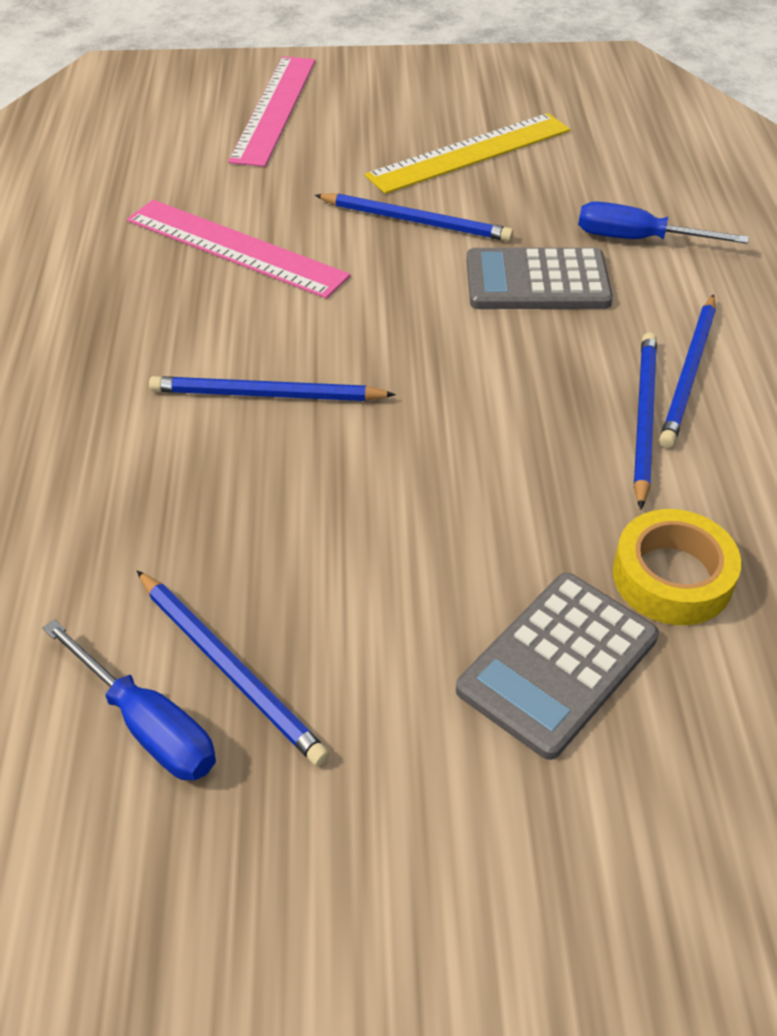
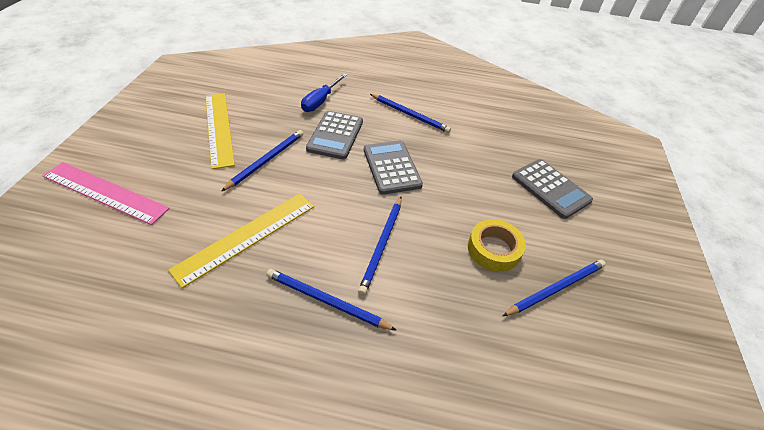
camera: 80 degrees left, 0 degrees up
(147, 724) = (587, 324): blue screwdriver -> none
(236, 247) = (246, 236): pink ruler -> yellow ruler
(482, 374) = (391, 167): none -> grey calculator
(644, 418) = (431, 133): blue pencil -> blue pencil (326, 301)
(672, 577) = (512, 150): yellow tape -> yellow tape (494, 249)

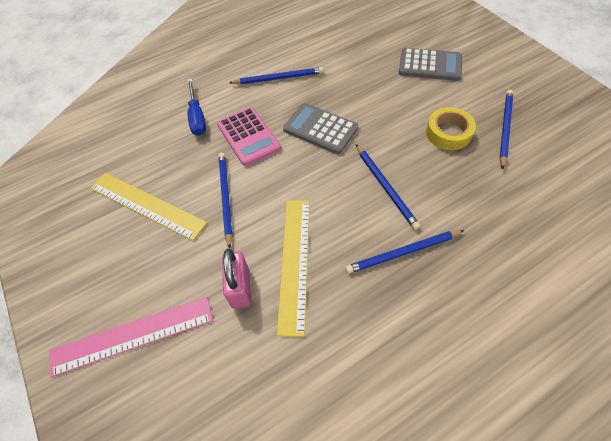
camera: 35 degrees left, 10 degrees up
(194, 221) = (240, 288): none -> pink padlock
(335, 135) = (248, 136): grey calculator -> pink calculator

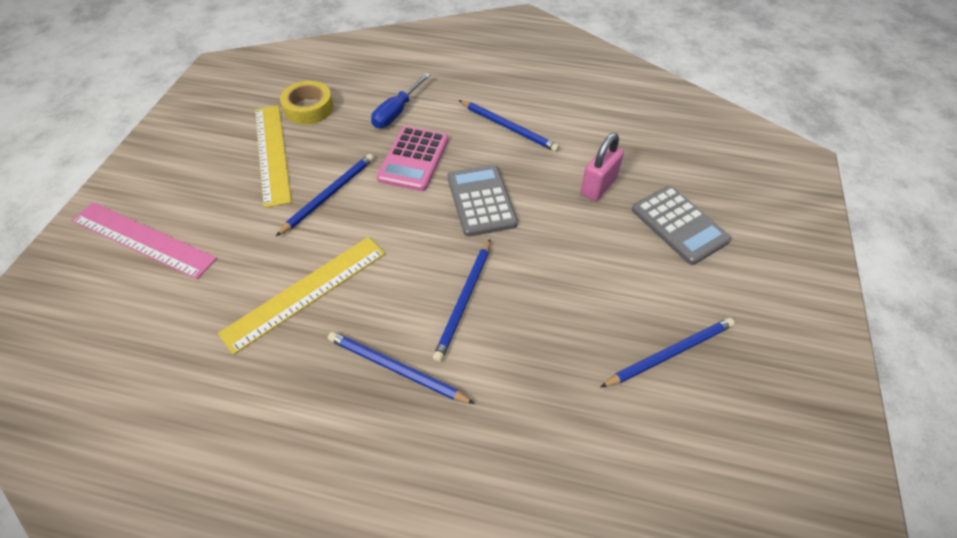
camera: 40 degrees right, 5 degrees down
(240, 288) = (245, 273): pink padlock -> pink padlock (598, 187)
(448, 133) = (599, 305): yellow tape -> yellow tape (308, 108)

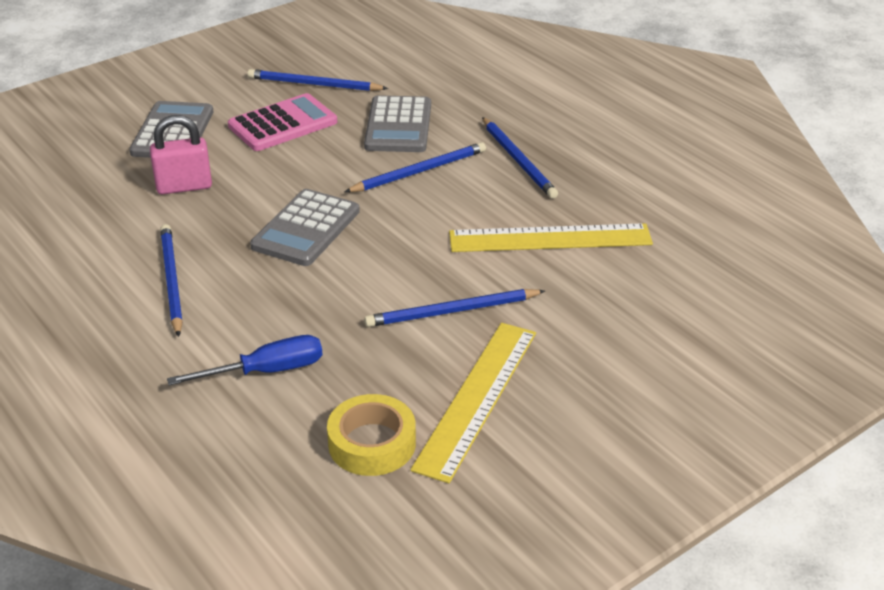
camera: 140 degrees left, 15 degrees down
(143, 239) = (695, 367): pink ruler -> none
(413, 159) = (319, 302): pink calculator -> pink calculator (283, 124)
(537, 346) = (398, 126): none -> grey calculator

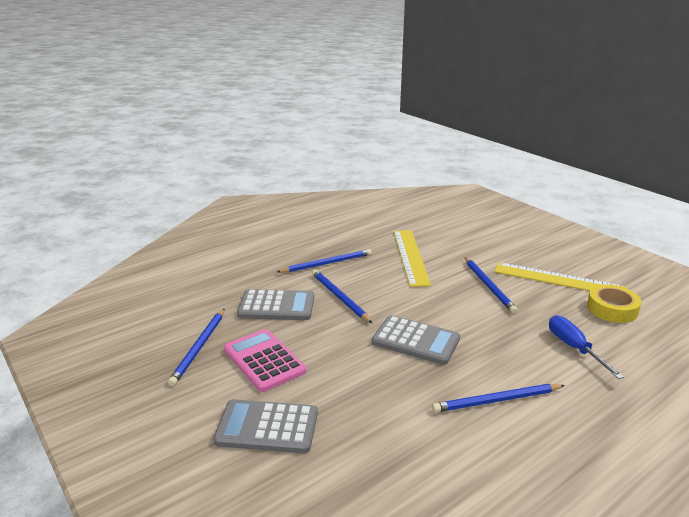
camera: 90 degrees left, 10 degrees down
(184, 186) = (362, 409): pink padlock -> none

